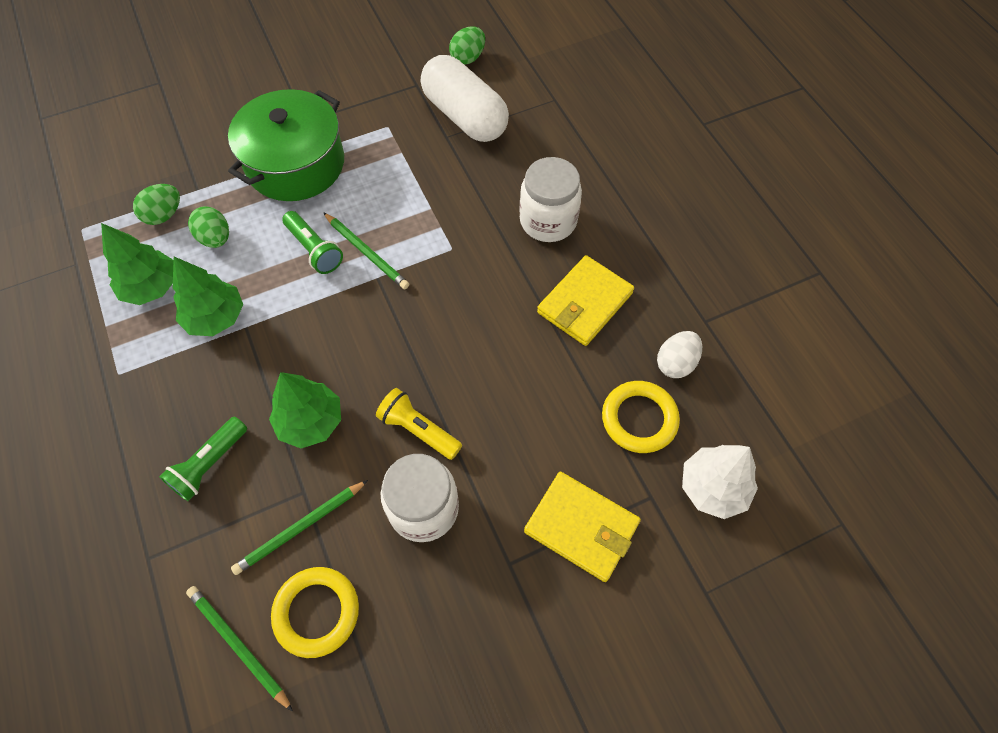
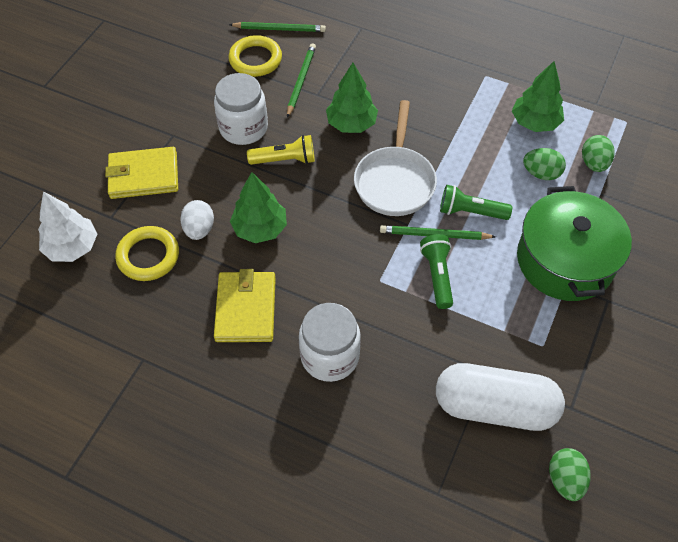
camera: 140 degrees right, 5 degrees down
(209, 464) = (381, 73): green flashlight -> green flashlight (437, 275)
(216, 317) = (474, 134): green tree -> green tree (260, 228)
(342, 325) = (395, 181): none -> white pan
(675, 363) = (146, 310): white egg -> white egg (199, 229)

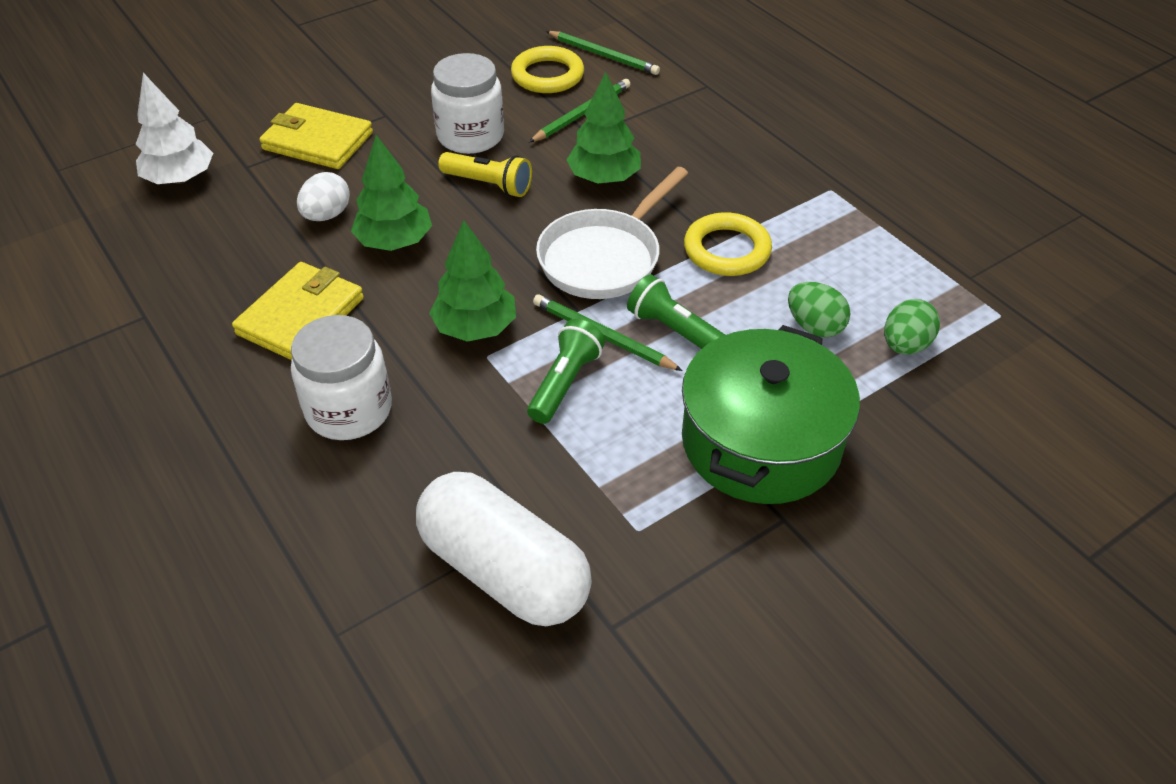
camera: 30 degrees right, 10 degrees down
(148, 256) = (248, 219): yellow ring -> yellow ring (727, 250)
(534, 122) = (856, 265): green tree -> green tree (475, 328)
(565, 479) = (521, 714): green egg -> none

